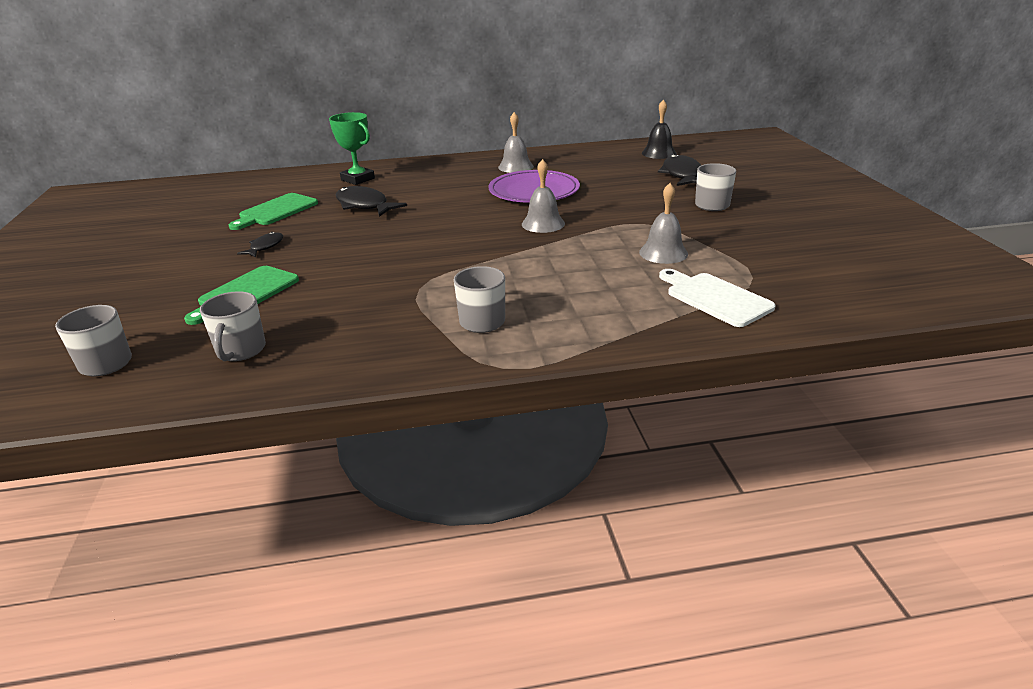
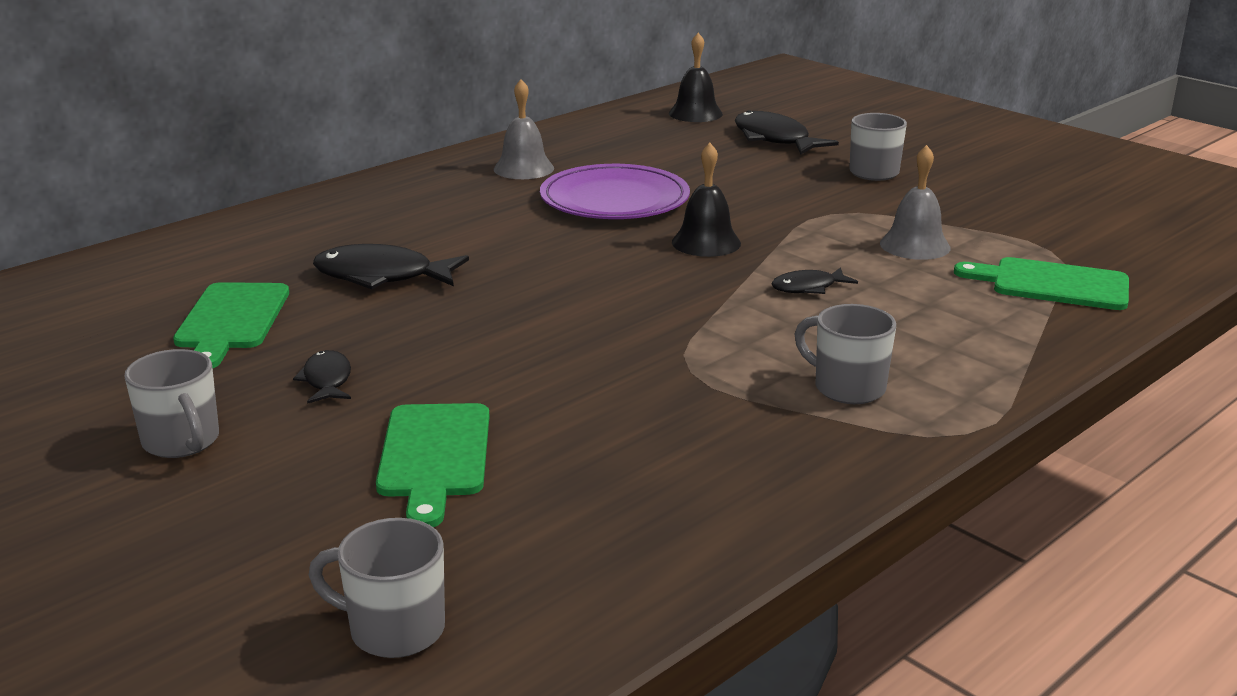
camera: 35 degrees left, 5 degrees down
(240, 350) = (588, 533): grey mug -> grey mug (182, 442)
(358, 179) = (288, 237): green trophy -> none
(543, 224) = (706, 242): grey bell -> black bell
(556, 261) = (808, 287): none -> black fish
(715, 298) = (1052, 284): white cutting board -> green cutting board

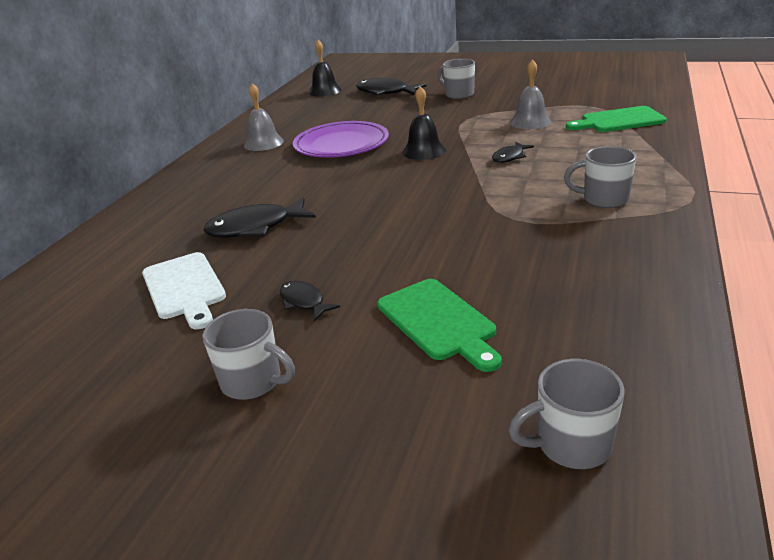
camera: 25 degrees left, 5 degrees up
(231, 320) = (184, 288): green cutting board -> white cutting board

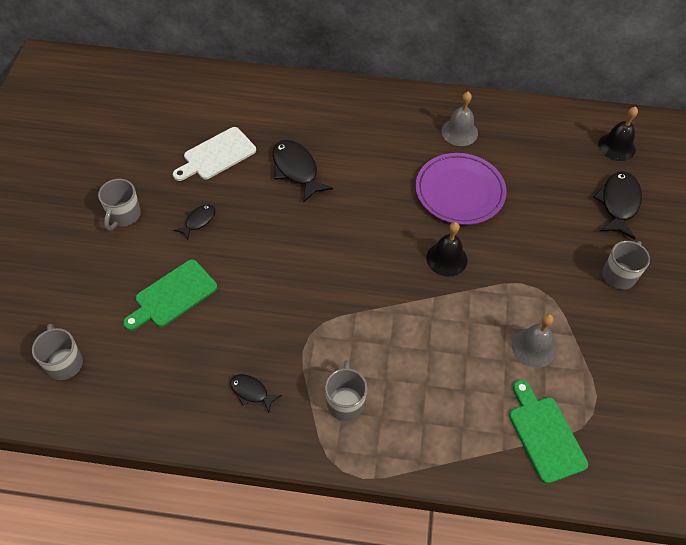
camera: 75 degrees right, 25 degrees up
(510, 157) = (435, 330): black fish -> black fish (251, 392)

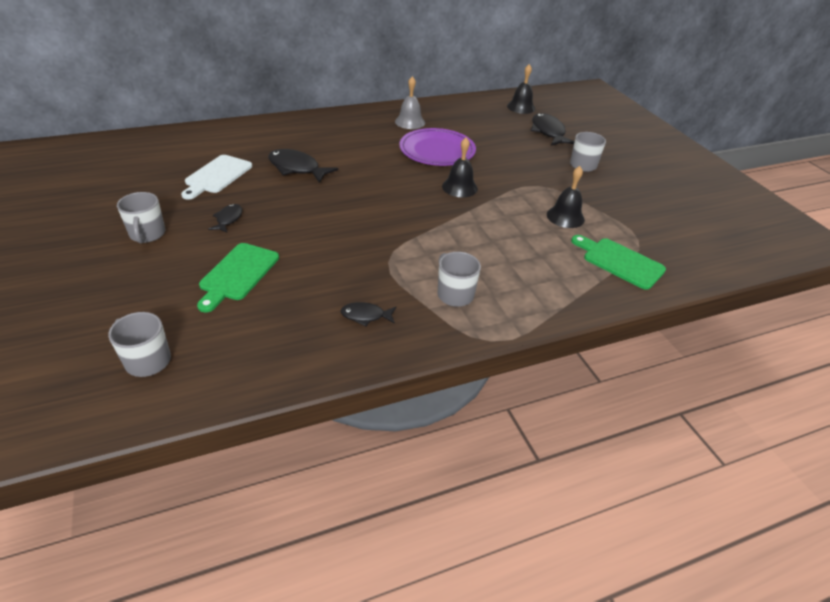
camera: 30 degrees left, 15 degrees down
(533, 347) = (565, 217): grey bell -> black bell

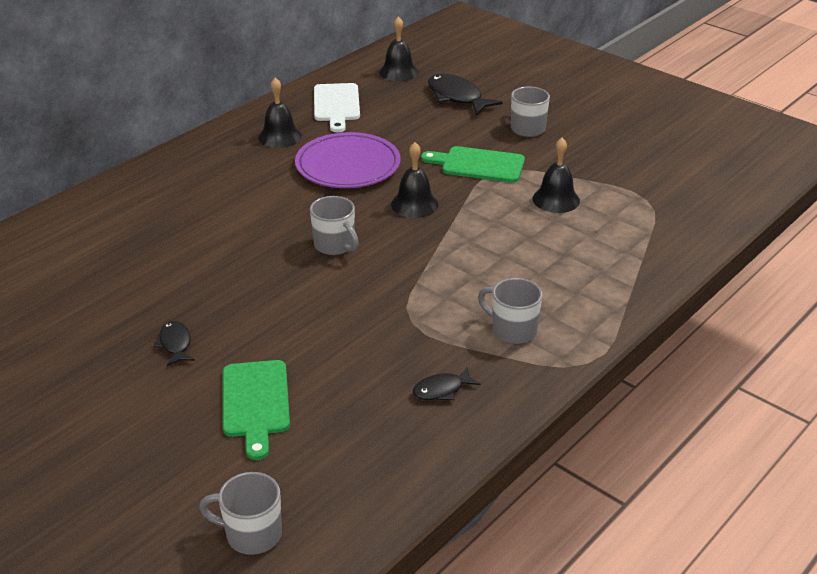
camera: 25 degrees left, 5 degrees down
(147, 234) = (91, 402): grey mug -> grey mug (335, 245)
(217, 176) = (100, 295): white cutting board -> white cutting board (336, 105)
(297, 168) = (195, 248): black fish -> none
(410, 122) = (280, 136): grey bell -> black bell
(620, 262) = (646, 231): green cutting board -> green cutting board (478, 165)

